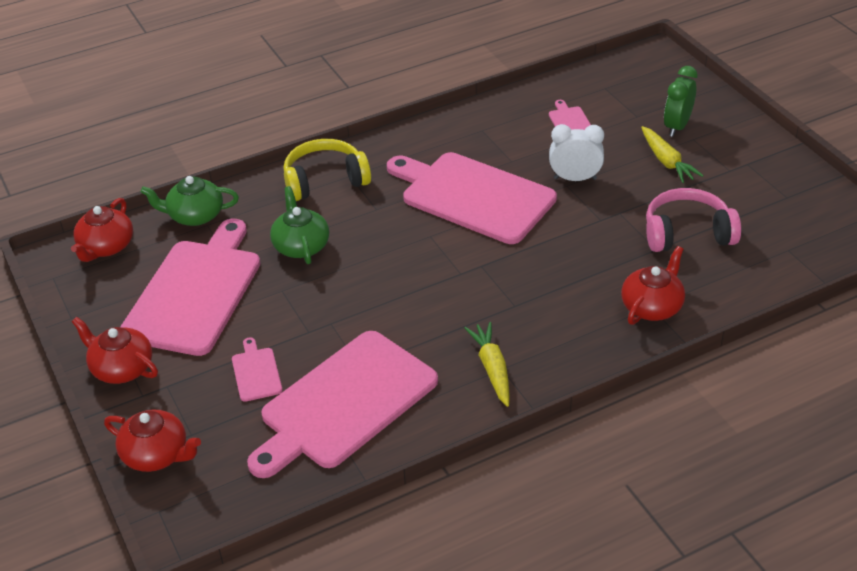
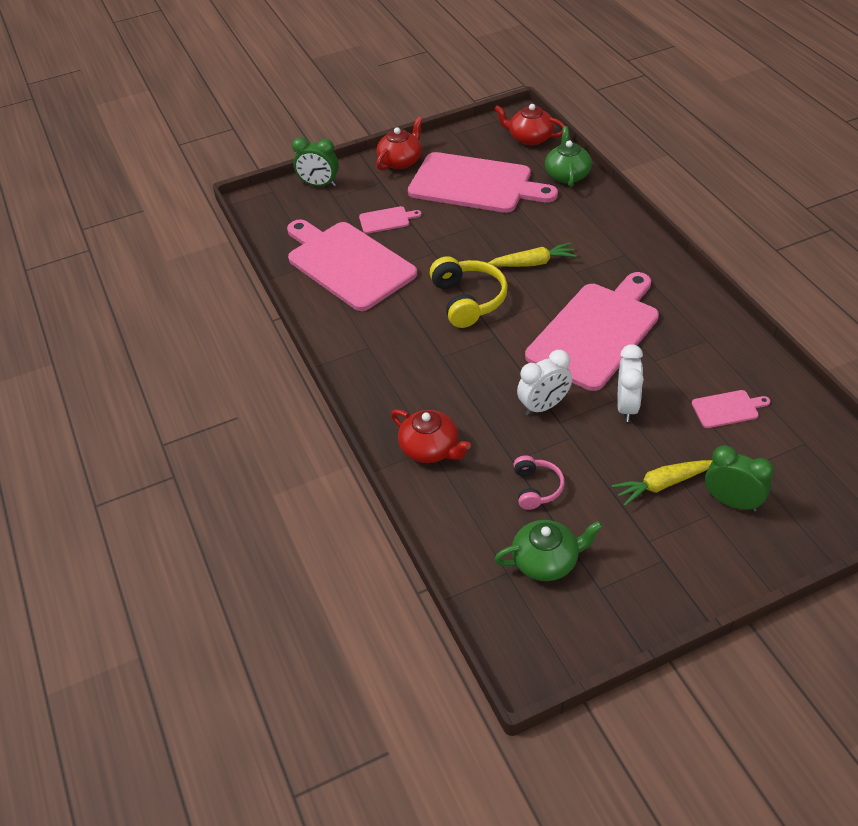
camera: 95 degrees right, 5 degrees up
(156, 455) = (319, 185): red teapot -> green clock
(301, 246) = (527, 232): green teapot -> green teapot (546, 561)
(325, 181) = (616, 240): yellow headphones -> yellow headphones (468, 300)
(492, 369) = (369, 341): yellow carrot -> yellow carrot (533, 263)
(581, 230) = (544, 406): none -> white clock
(687, 233) = (536, 488): pink headphones -> pink headphones, size x0.59

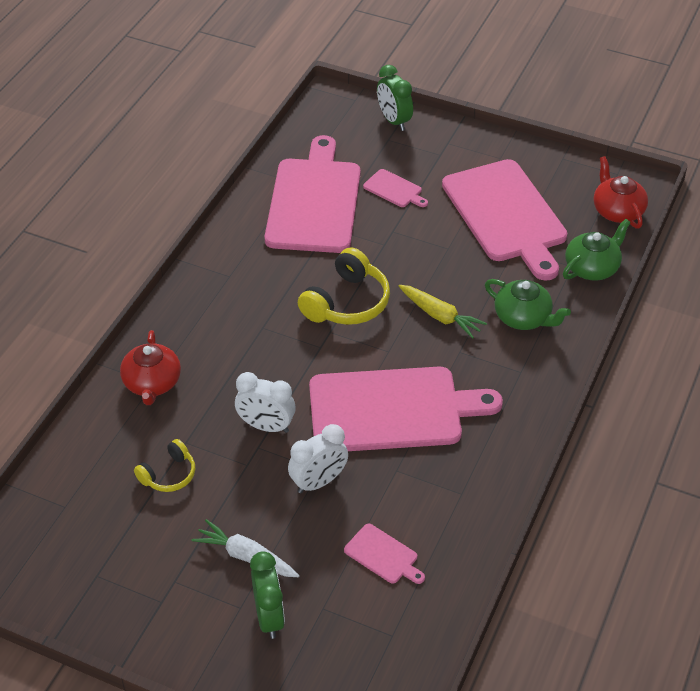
camera: 45 degrees right, 0 degrees up
(401, 161) = (483, 149): red teapot -> none
(536, 488) = (169, 474): pink headphones -> yellow headphones
(546, 561) = (96, 525): green teapot -> green teapot (523, 318)
(662, 485) = (246, 557): yellow carrot -> white carrot

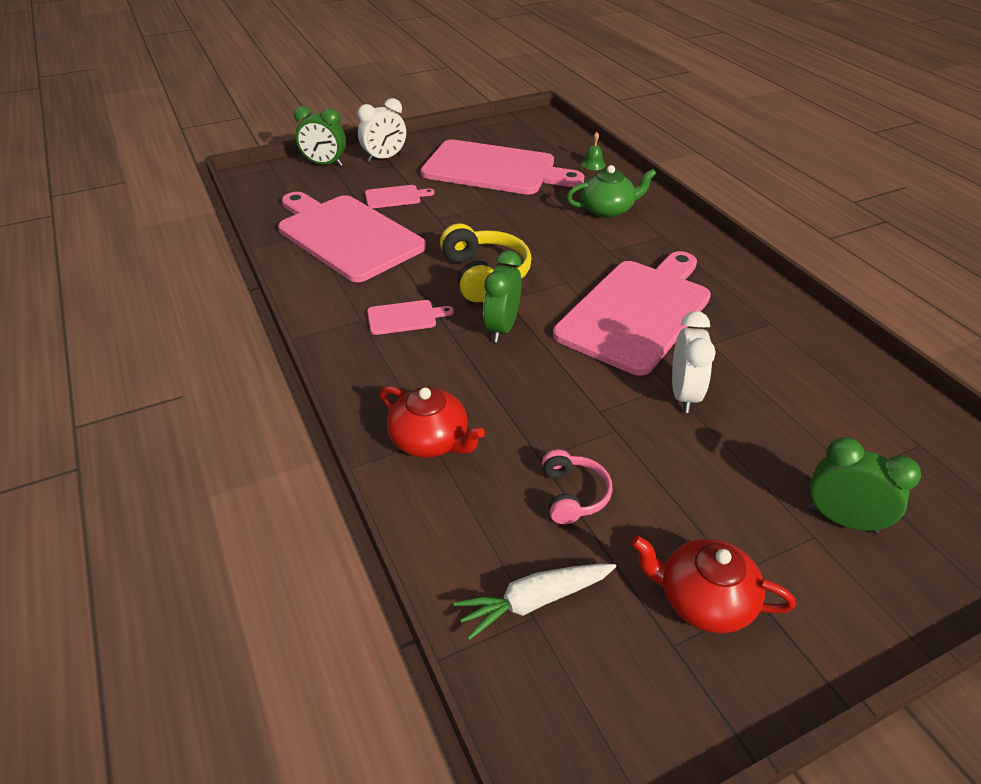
camera: 50 degrees left, 5 degrees down
(169, 474) = (573, 495): yellow headphones -> pink headphones
(246, 557) = (743, 494): white carrot -> white carrot (534, 601)
(266, 426) = (578, 392): white clock -> white clock (384, 158)
(294, 349) = (502, 328): none -> green clock
(383, 555) = (811, 401): pink cutting board -> pink cutting board (404, 317)
(440, 316) = (559, 241): yellow carrot -> none
(592, 268) = (593, 164): green teapot -> green bell
(617, 211) = (552, 133): red teapot -> red teapot (703, 600)

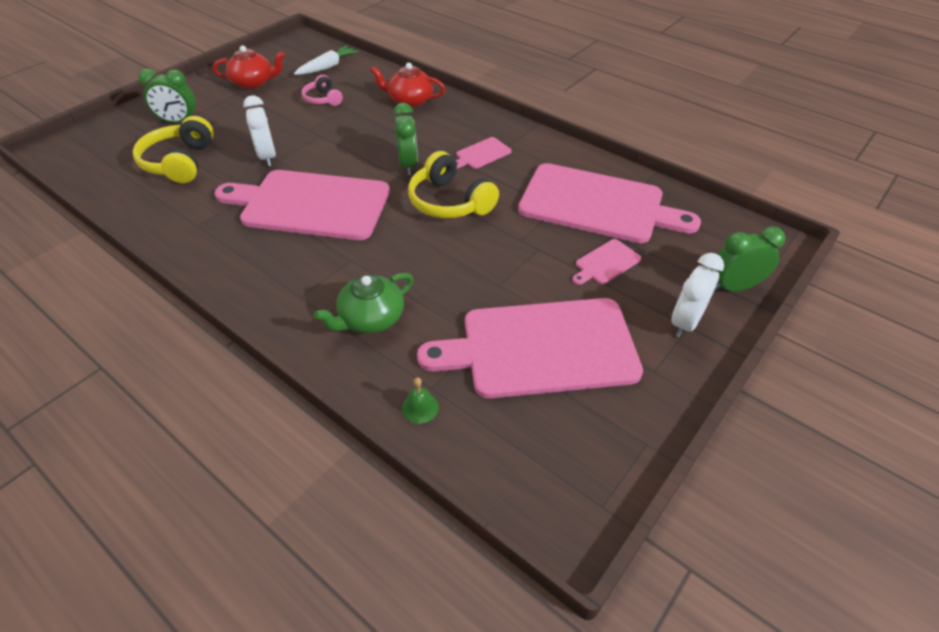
camera: 155 degrees right, 5 degrees up
(636, 312) = (310, 205): pink cutting board -> pink cutting board turned 90 degrees clockwise
(816, 424) = (180, 162): none -> yellow headphones

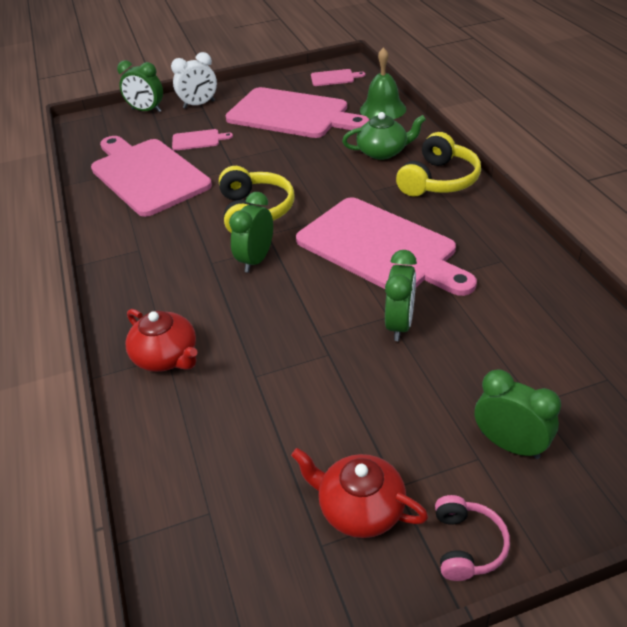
camera: 145 degrees left, 5 degrees down
(180, 162) = (513, 355): yellow headphones -> yellow headphones (438, 180)
(267, 157) = (399, 324): white clock -> green clock
(323, 99) = (274, 410): pink headphones -> pink headphones (467, 545)
(327, 67) = (213, 499): white carrot -> none
(420, 407) = (383, 109): green bell -> green bell, size x2.03
(482, 154) = (175, 248): pink cutting board -> pink cutting board (334, 78)

